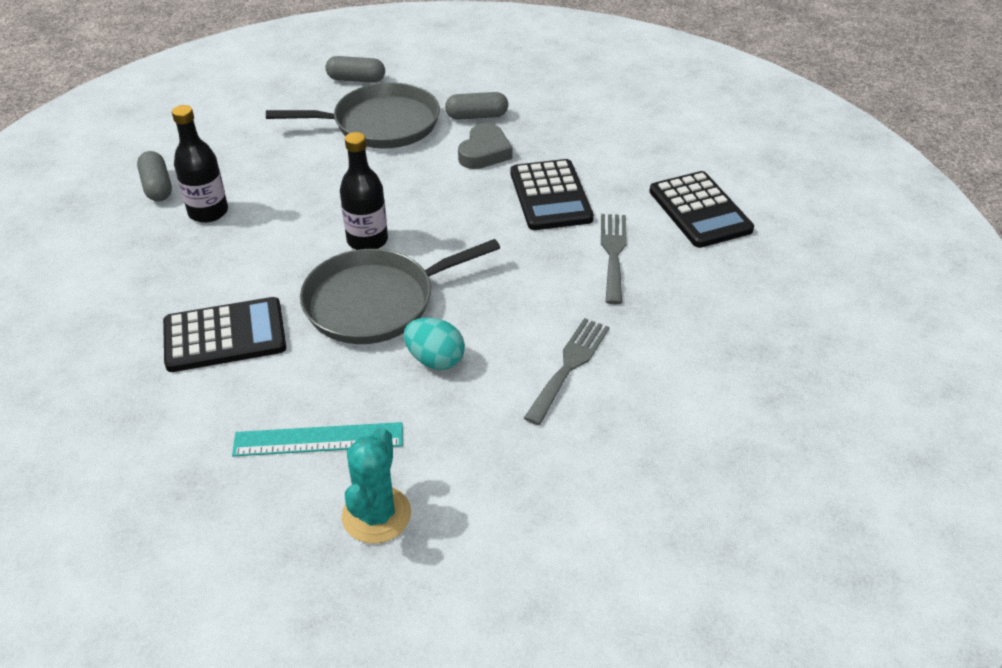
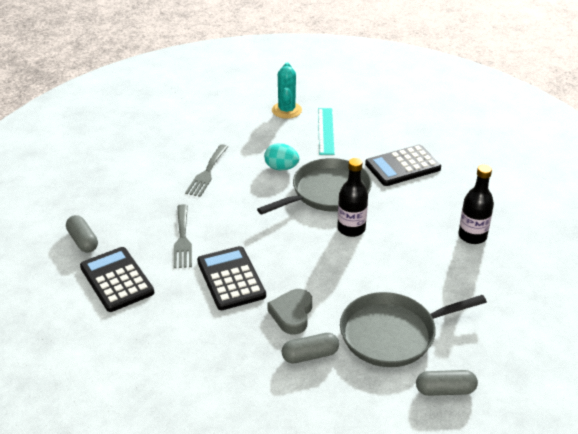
camera: 170 degrees right, 5 degrees down
(157, 186) = (525, 251): grey capsule -> grey capsule (83, 241)
(318, 439) = (325, 131): turquoise ruler -> turquoise ruler turned 75 degrees counterclockwise

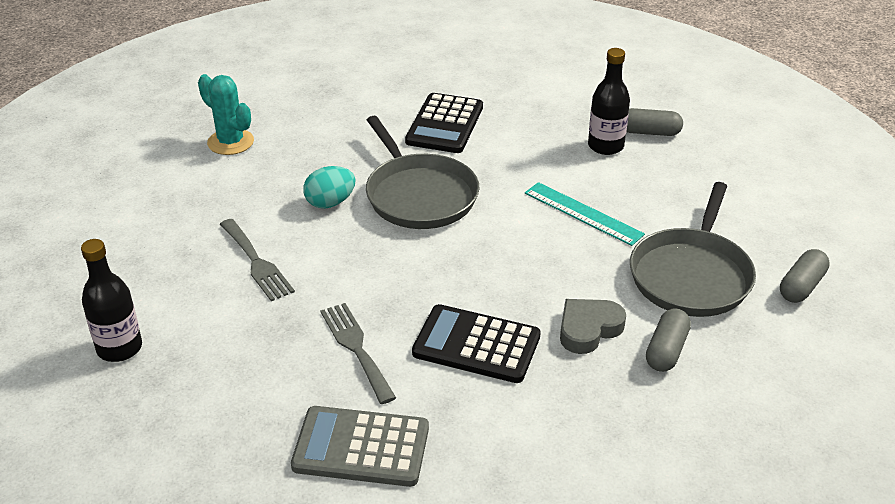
camera: 50 degrees left, 0 degrees up
(83, 241) = (241, 443): grey capsule -> grey capsule (649, 132)
(117, 280) = (361, 447): black calculator -> grey calculator
(182, 239) = (356, 348): grey fork -> grey fork turned 150 degrees counterclockwise
(292, 314) = (588, 329): grey heart -> grey heart turned 90 degrees clockwise
(325, 131) = (311, 137): turquoise ruler -> turquoise ruler (583, 213)
(327, 192) = (419, 195): grey pan -> grey pan turned 150 degrees clockwise
(351, 229) = (500, 212): black bottle -> black bottle (119, 348)

